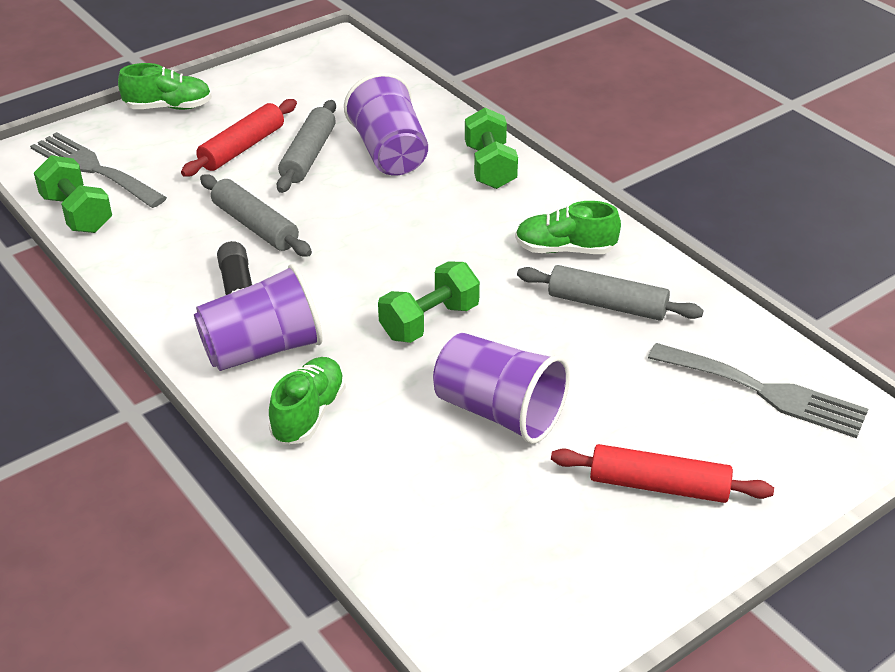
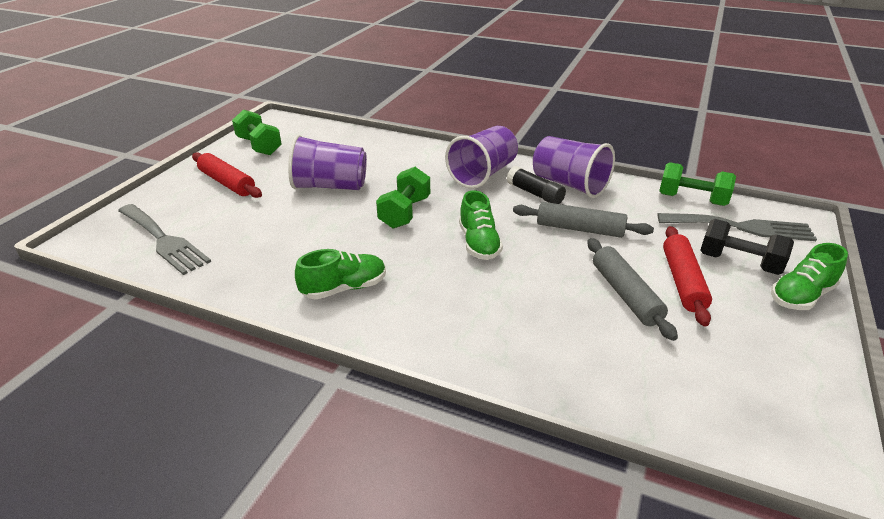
camera: 150 degrees right, 5 degrees down
(165, 143) = (739, 263): none -> black dumbbell
(309, 414) = (428, 160): green shoe -> green shoe (479, 243)
(389, 153) = (567, 324): purple cup -> purple cup (569, 184)
(490, 167) = (465, 344): green dumbbell -> green dumbbell (259, 146)
(607, 304) = (291, 259): grey rolling pin -> none
(658, 486) = (227, 183): red rolling pin -> red rolling pin turned 60 degrees clockwise
(765, 392) = (163, 240): grey fork -> grey fork turned 135 degrees counterclockwise

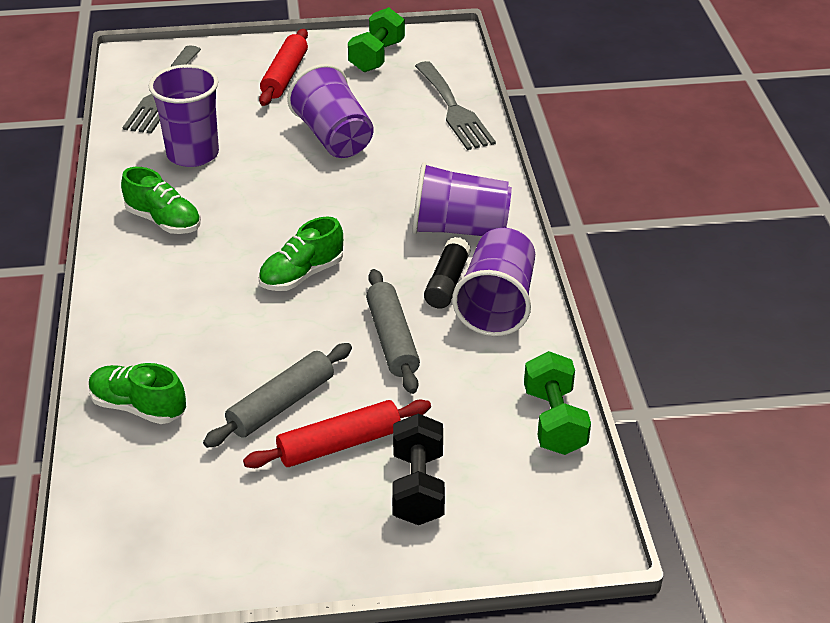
camera: 60 degrees right, 5 degrees up
(270, 249) = (193, 154): none -> purple cup
(405, 212) = (322, 205): green dumbbell -> none
(741, 227) = (514, 480): grey fork -> grey fork (454, 109)
(801, 296) = (381, 551): green shoe -> green shoe (138, 407)

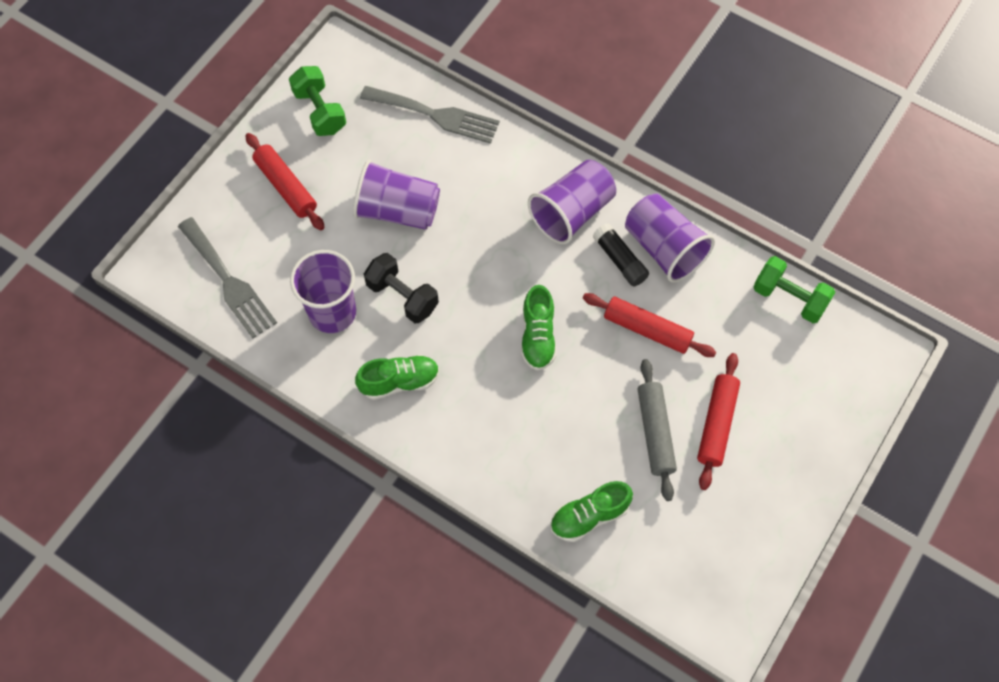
camera: 50 degrees left, 25 degrees up
(392, 339) = (647, 330): grey rolling pin -> red rolling pin
(418, 487) = (785, 407): black dumbbell -> black dumbbell (402, 296)

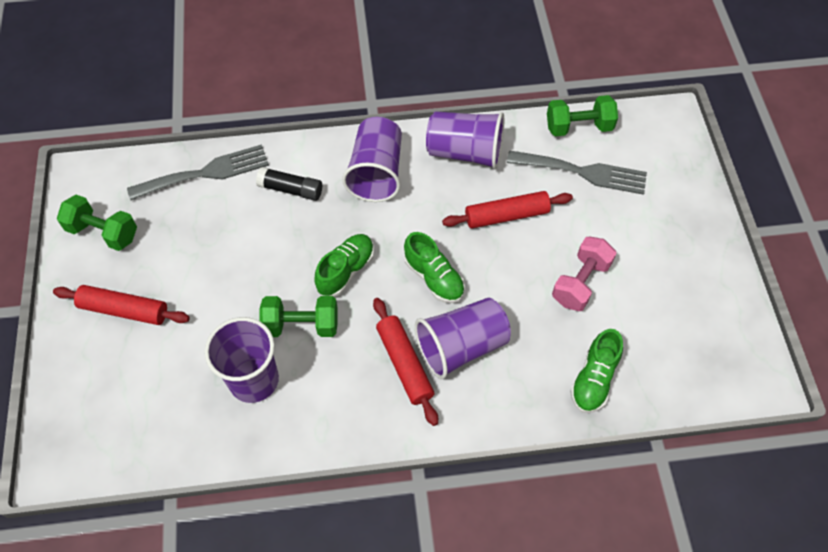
camera: 40 degrees left, 5 degrees down
(229, 281) = (139, 422): grey fork -> grey fork (583, 172)
(398, 211) = (238, 263): purple cup -> purple cup (461, 346)
(399, 382) = (359, 392): green shoe -> green shoe (346, 270)
(402, 296) = (301, 325): black dumbbell -> green dumbbell
(620, 260) = (442, 181): black glue stick -> black glue stick (291, 189)
(655, 432) = (580, 282): grey rolling pin -> pink dumbbell
(716, 424) = (614, 245): red rolling pin -> red rolling pin (404, 364)

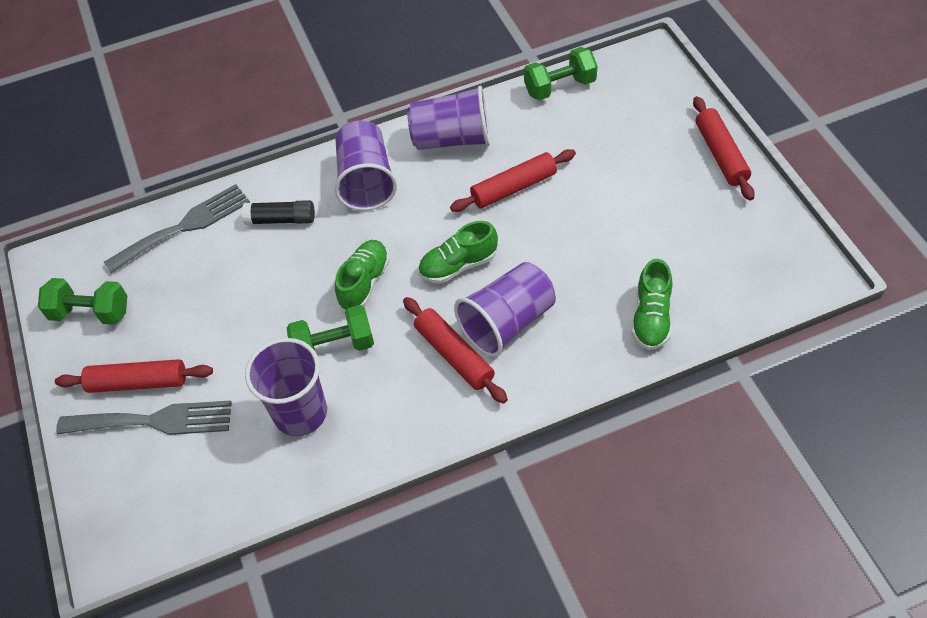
camera: 10 degrees left, 5 degrees down
(434, 278) = (458, 265): green shoe -> green shoe turned 120 degrees clockwise
(580, 282) = (608, 231): pink dumbbell -> none
(583, 172) = (578, 128): grey fork -> grey fork (154, 421)
(708, 234) = (720, 154): none -> red rolling pin

